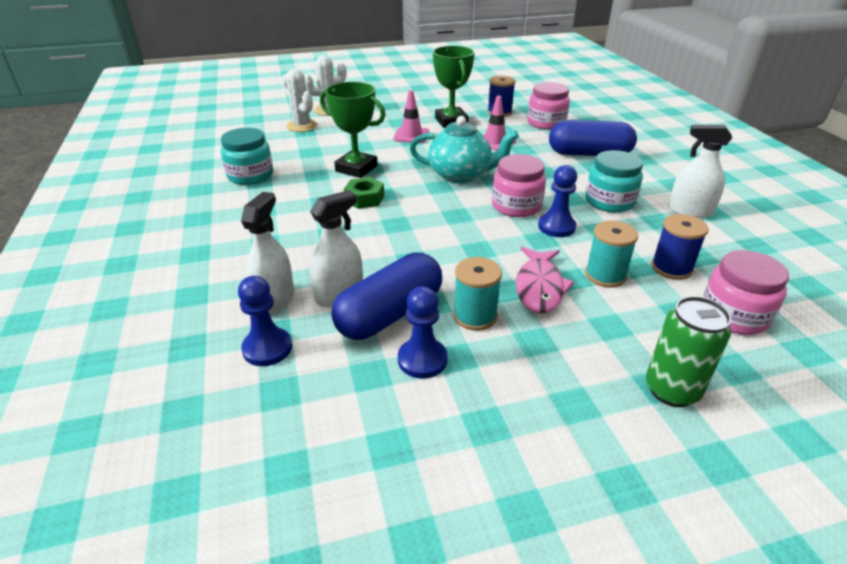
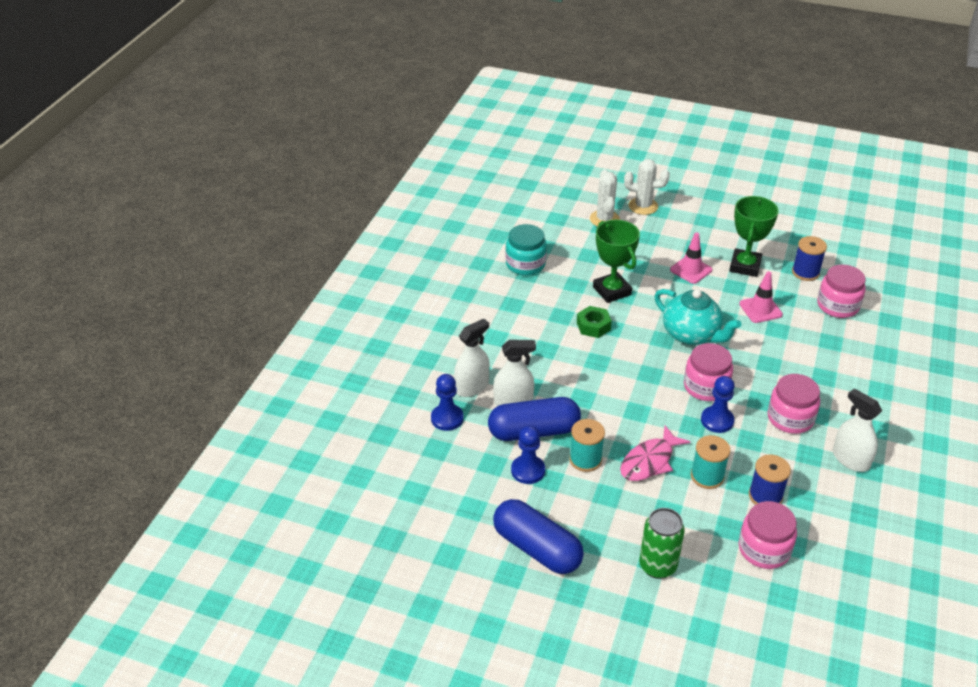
camera: 35 degrees right, 5 degrees up
(589, 154) = (835, 361): blue capsule -> blue capsule (537, 548)
(609, 201) = (790, 418): turquoise jar -> pink jar

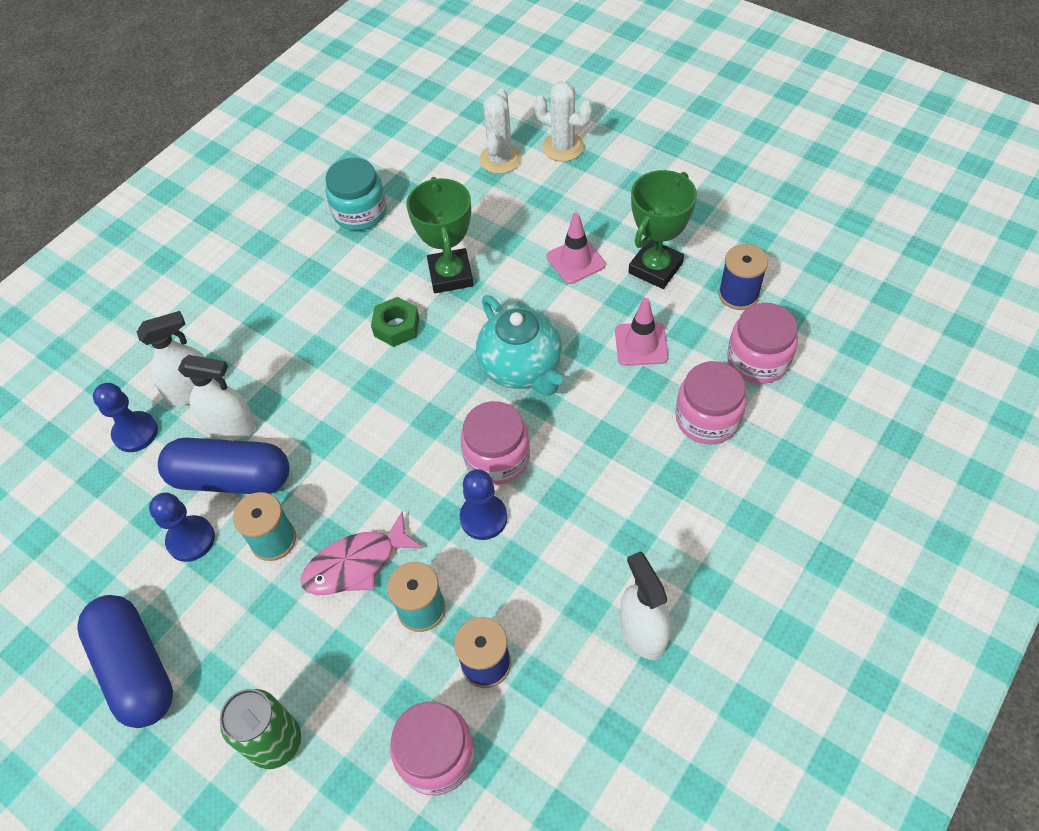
camera: 20 degrees right, 15 degrees up
(790, 418) = (590, 538): pink jar -> pink jar (707, 418)

